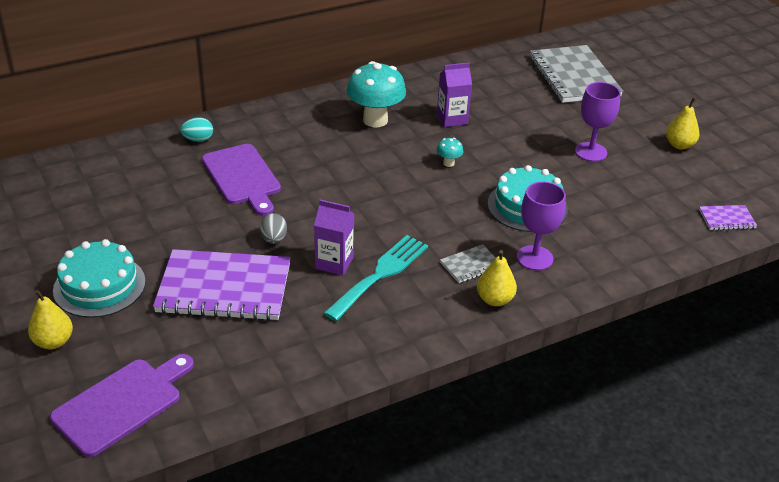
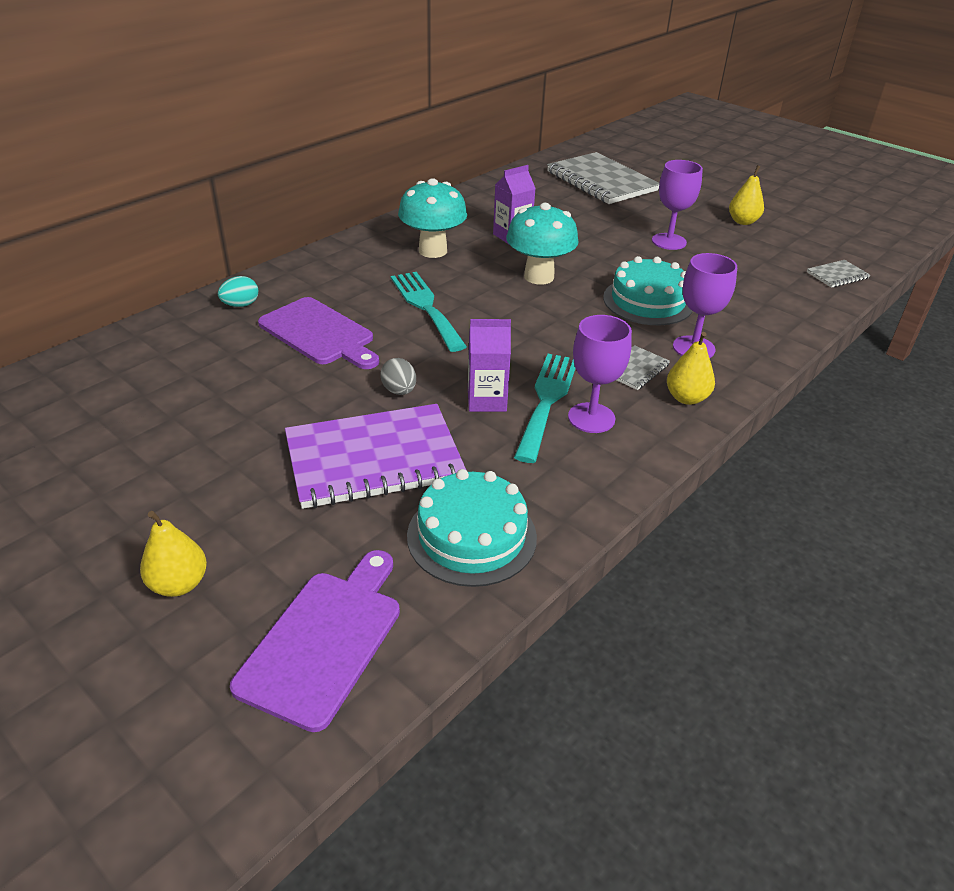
camera: 20 degrees left, 0 degrees up
(99, 286) = (206, 495): turquoise cake -> turquoise cake (471, 536)
(337, 172) = (426, 307): none -> turquoise fork
(405, 297) = (591, 418): none -> purple goblet
(448, 163) = (539, 277): turquoise mushroom -> turquoise mushroom, size x2.30
(726, 219) = (837, 275): purple notebook -> grey notebook

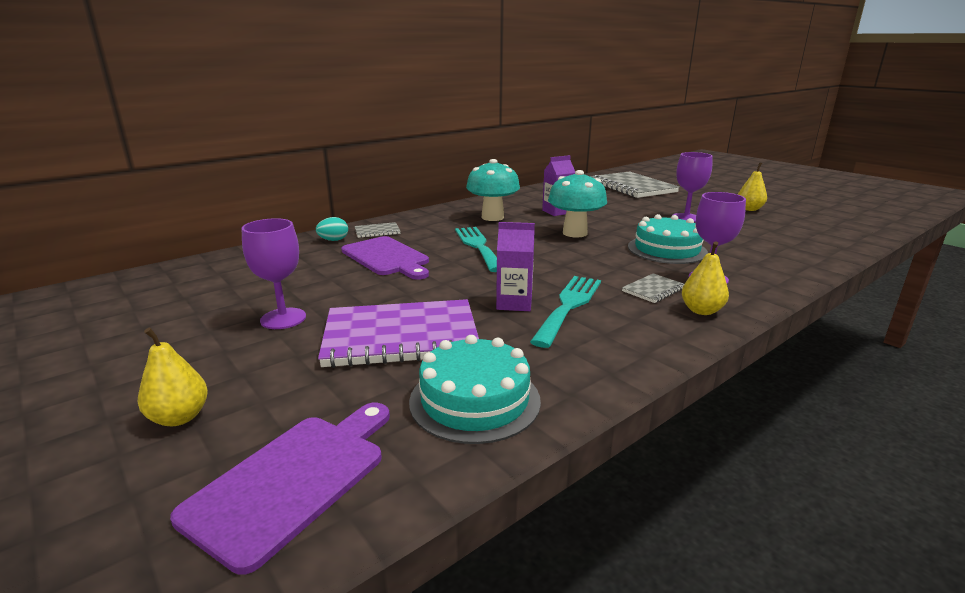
camera: 10 degrees right, 15 degrees down
(399, 391) = (439, 293): grey egg -> none
(591, 418) = (609, 319): purple goblet -> purple goblet (283, 318)
(837, 275) = (838, 240): grey notebook -> grey notebook (377, 231)

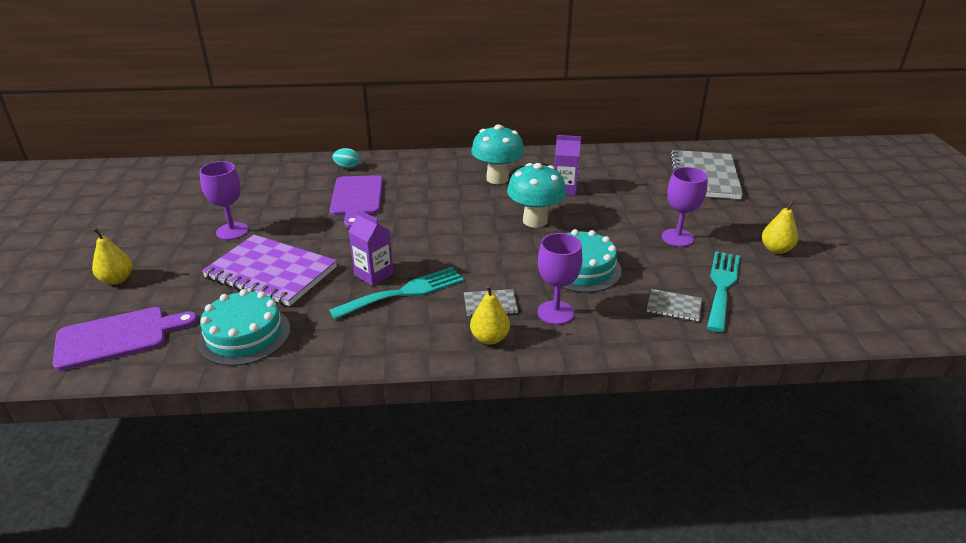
camera: 35 degrees right, 10 degrees up
(377, 231) = (388, 167): grey notebook -> grey notebook (674, 306)
(478, 246) = (434, 209): turquoise fork -> turquoise fork (722, 286)

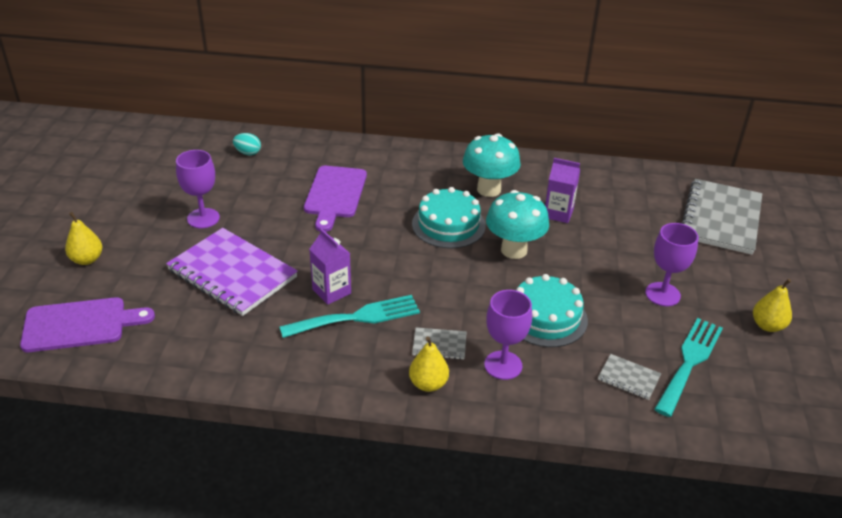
camera: 10 degrees right, 5 degrees up
(244, 335) = (195, 341): turquoise cake -> turquoise cake (448, 225)
(347, 167) = (333, 153): turquoise egg -> turquoise egg (248, 153)

